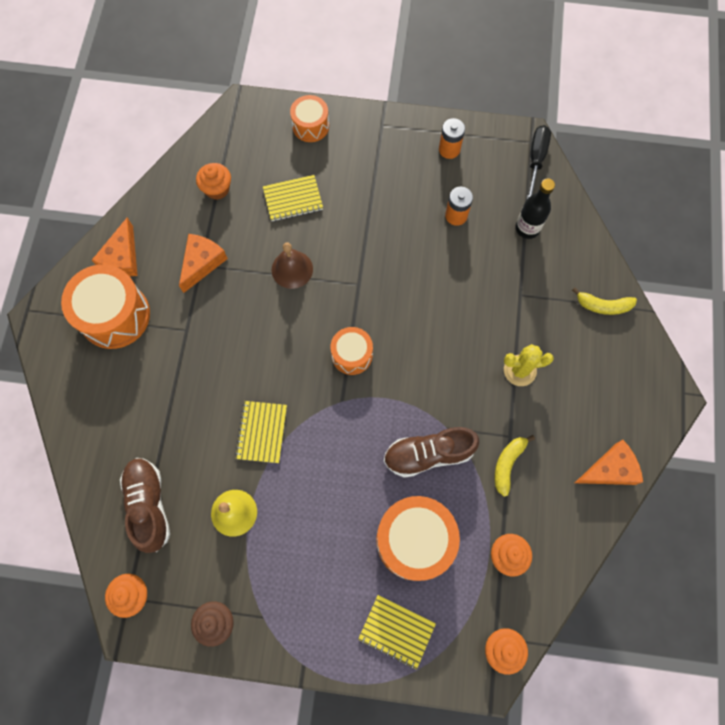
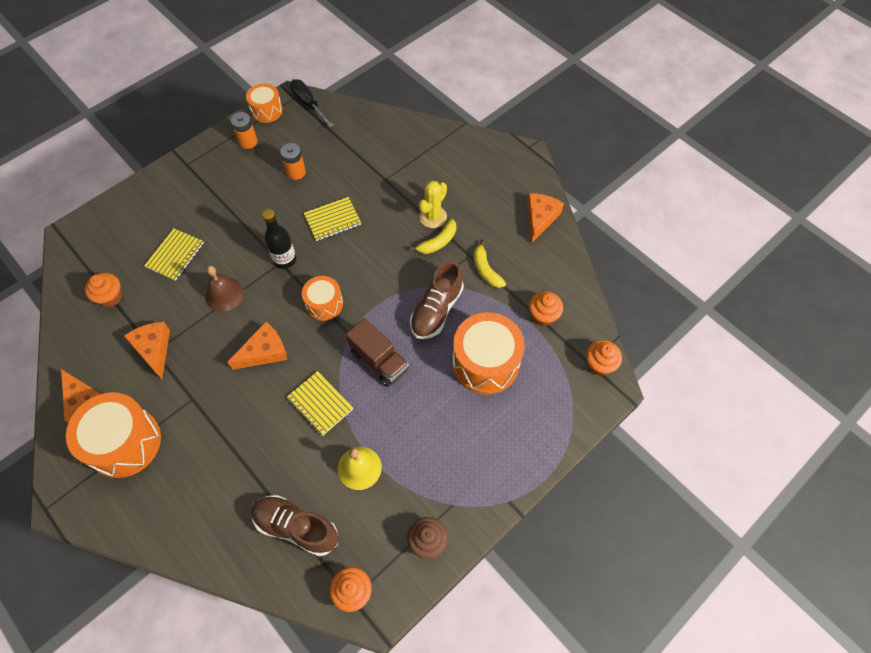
camera: 50 degrees left, 10 degrees down
(269, 347) = (264, 352): none -> orange cheese
(310, 126) = (136, 204): orange drum -> orange drum (266, 110)
(339, 446) = (379, 361): none -> brown truck
(396, 631) = (536, 420): yellow notebook -> yellow notebook (332, 220)
(527, 228) = (347, 142): black bottle -> black bottle (285, 260)
(603, 306) = (437, 143): yellow banana -> yellow banana (438, 242)

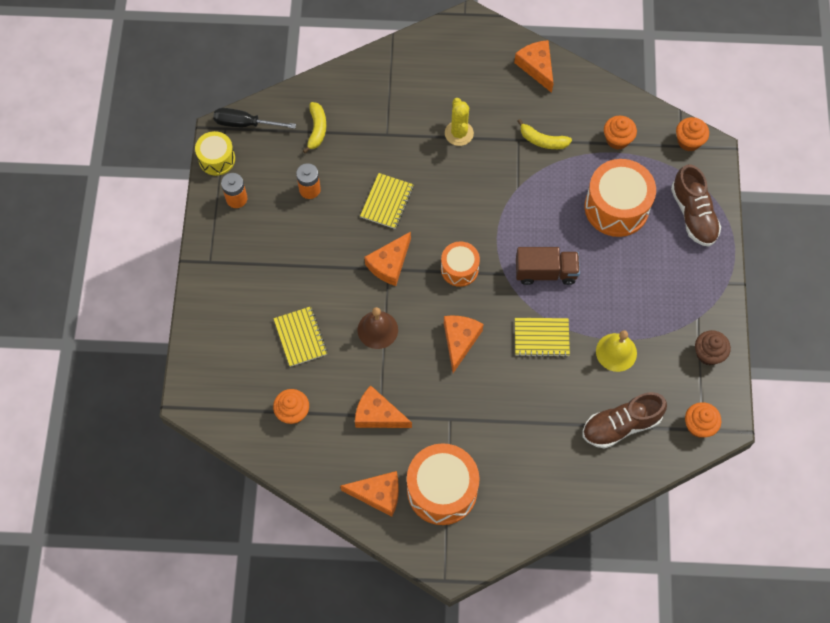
camera: 45 degrees left, 5 degrees up
(266, 110) = (217, 159): orange drum -> yellow drum
(285, 260) = (389, 264): black bottle -> orange cheese
(436, 310) = (542, 201): brown shoe -> brown shoe (693, 214)
(438, 242) = (485, 150): yellow banana -> yellow banana (317, 129)

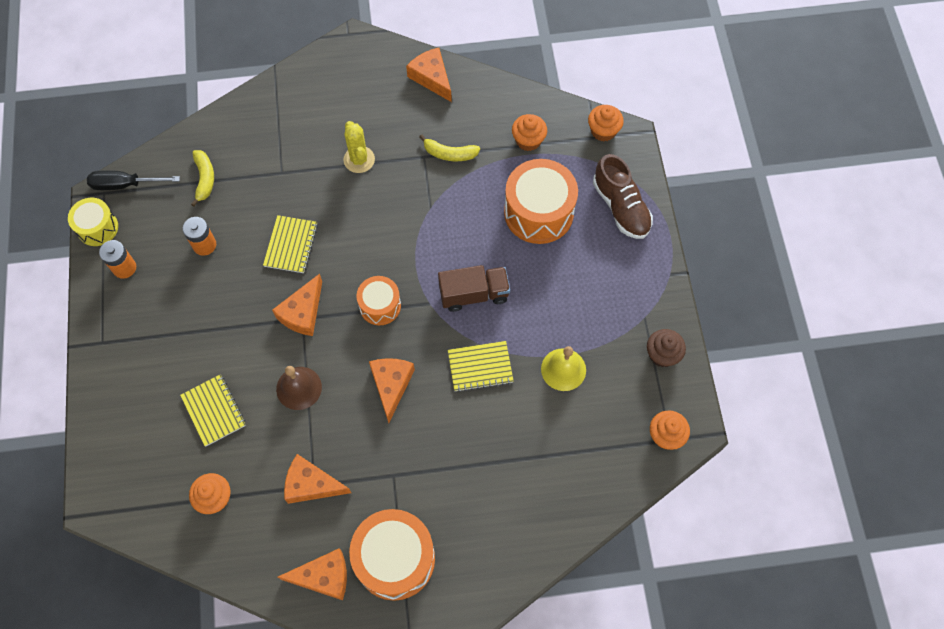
camera: 10 degrees left, 0 degrees up
(621, 425) = (581, 450): brown shoe -> none

